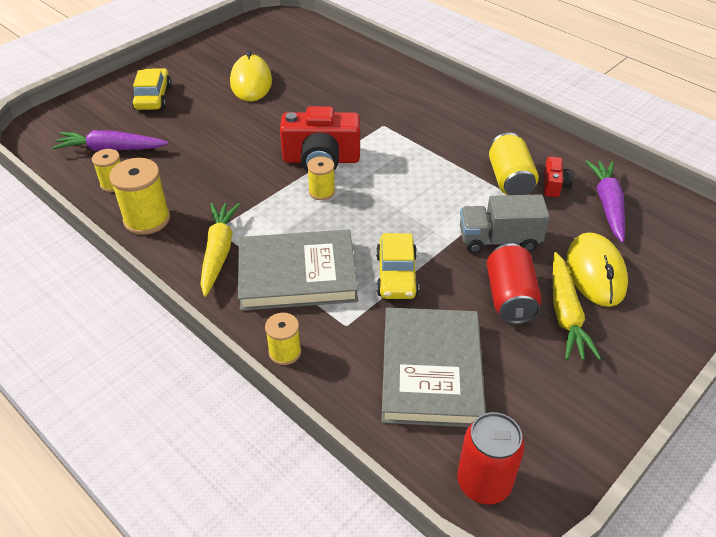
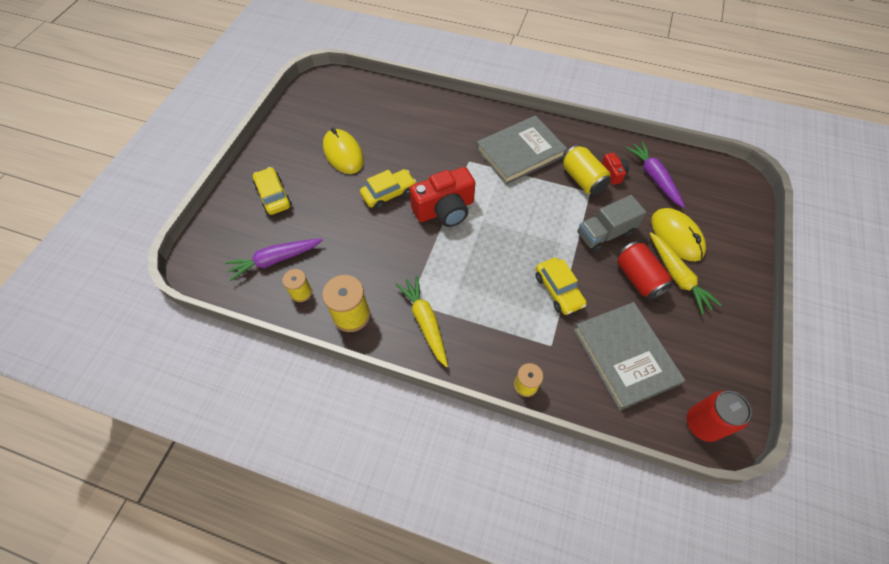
camera: 25 degrees left, 15 degrees up
(271, 128) = (389, 193): none -> yellow car
(297, 274) = (492, 317): grey book -> grey book (520, 152)
(322, 192) = (463, 238): yellow spool -> none

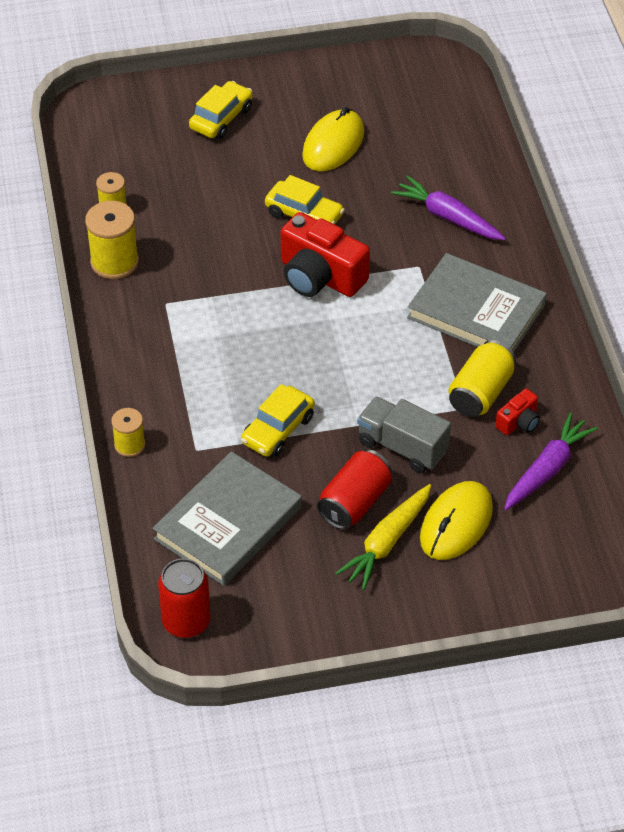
camera: 60 degrees right, 10 degrees down
(275, 260) = (137, 166): purple carrot -> purple carrot (447, 217)
(425, 322) = (149, 327): yellow carrot -> none

